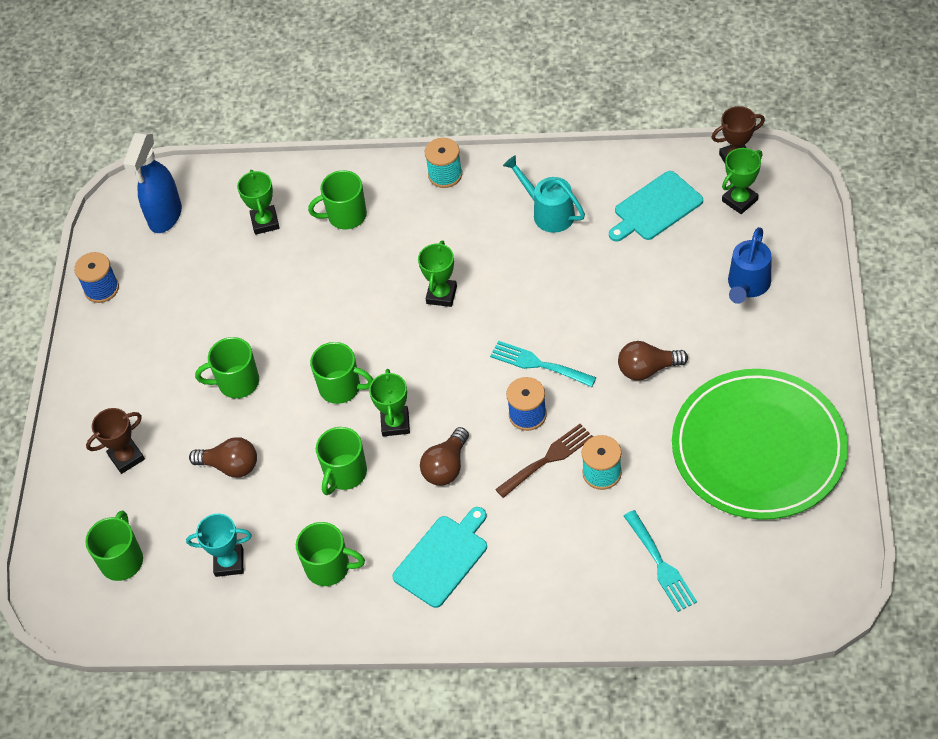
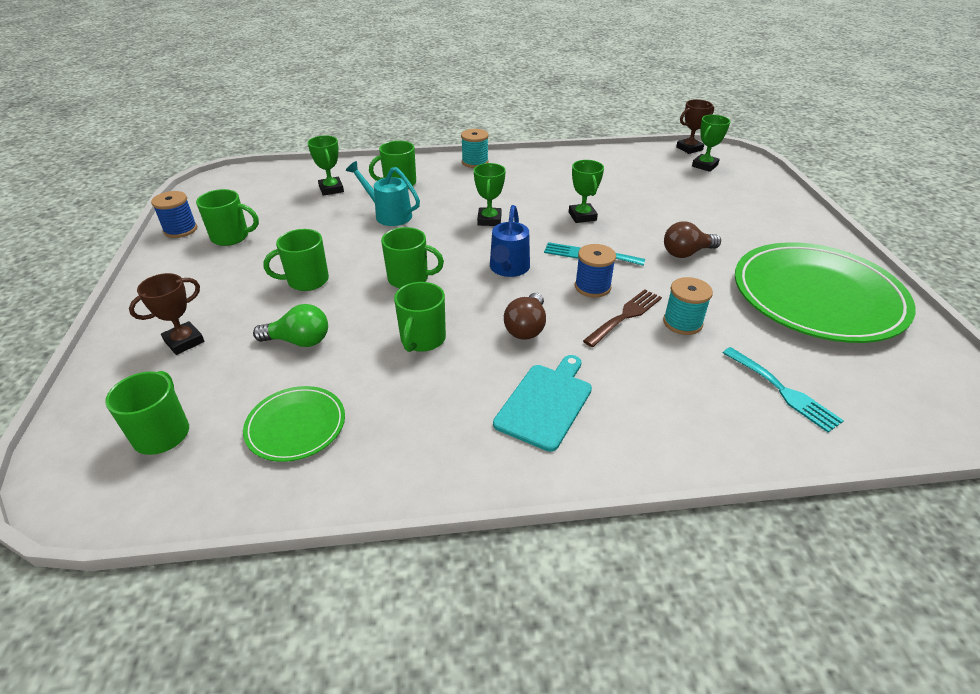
camera: 15 degrees left, 15 degrees down
(165, 216) = (245, 189): blue spray bottle -> none
(229, 562) = (296, 426): turquoise trophy -> green plate
(230, 466) = (299, 341): brown light bulb -> green light bulb
(329, 567) = (416, 421): green mug -> green mug (231, 237)
(395, 423) = (467, 300): green trophy -> green trophy (582, 216)
(548, 212) = (562, 176): turquoise watering can -> turquoise watering can (388, 214)
(655, 208) = (644, 171): turquoise cutting board -> none
(747, 286) = (739, 205): blue watering can -> blue watering can (508, 269)

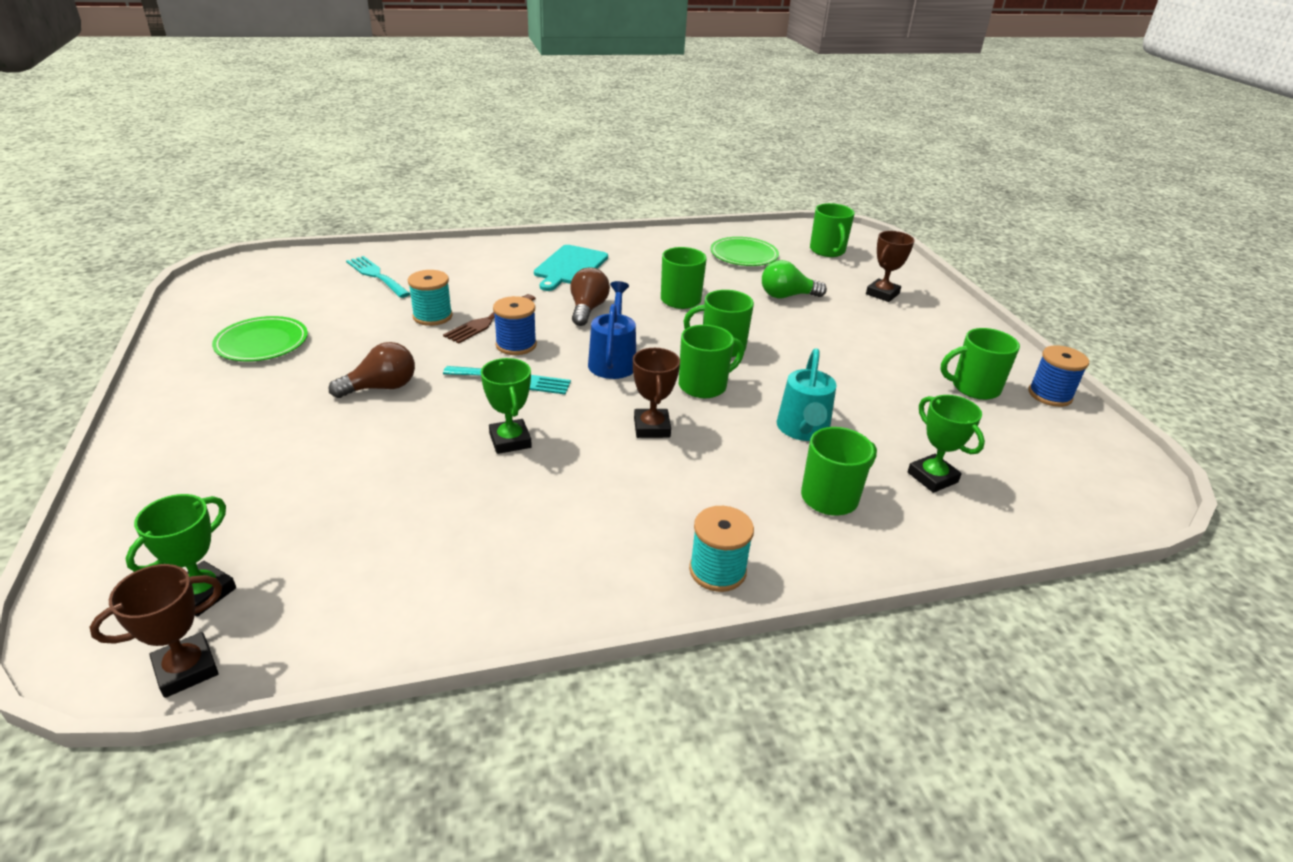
camera: 170 degrees right, 5 degrees down
(307, 280) = (829, 342): green mug -> green mug (704, 386)
(388, 214) = (803, 430): turquoise watering can -> turquoise watering can turned 75 degrees clockwise
(489, 220) = (652, 427): green trophy -> brown trophy
(817, 296) = (262, 343): green plate -> green plate, size x0.47

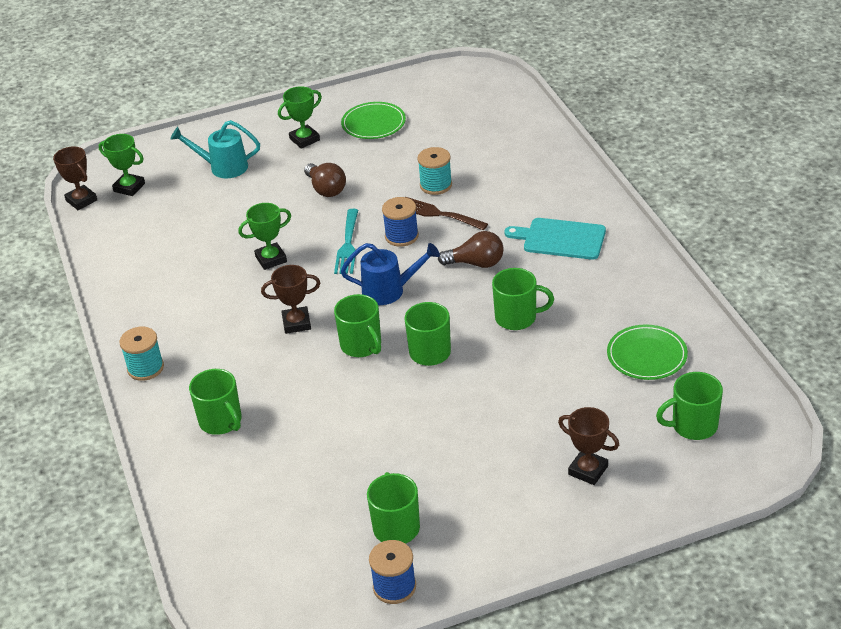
camera: 90 degrees right, 5 degrees up
(376, 275) = (498, 140): turquoise fork -> none
(787, 296) = (552, 392): green light bulb -> none
(803, 430) = (305, 406): turquoise watering can -> turquoise watering can (222, 167)
(932, 477) = (250, 481): green trophy -> green trophy (304, 139)

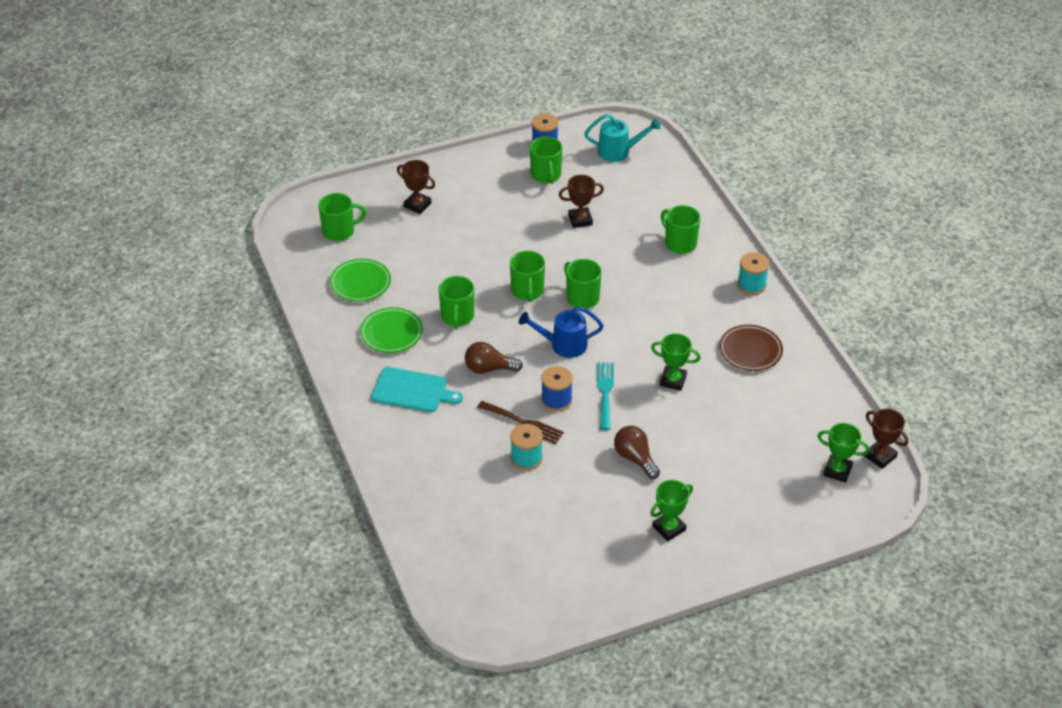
camera: 175 degrees right, 5 degrees up
(174, 293) = (750, 350): none -> brown plate
(222, 167) = (748, 493): turquoise watering can -> turquoise watering can (619, 152)
(271, 259) = (673, 380): green trophy -> green trophy turned 45 degrees clockwise
(296, 323) = (638, 318): brown trophy -> brown trophy (580, 220)
(373, 123) = (596, 548): green plate -> green plate (391, 332)
(517, 318) = (457, 316): green mug -> green mug turned 90 degrees counterclockwise

